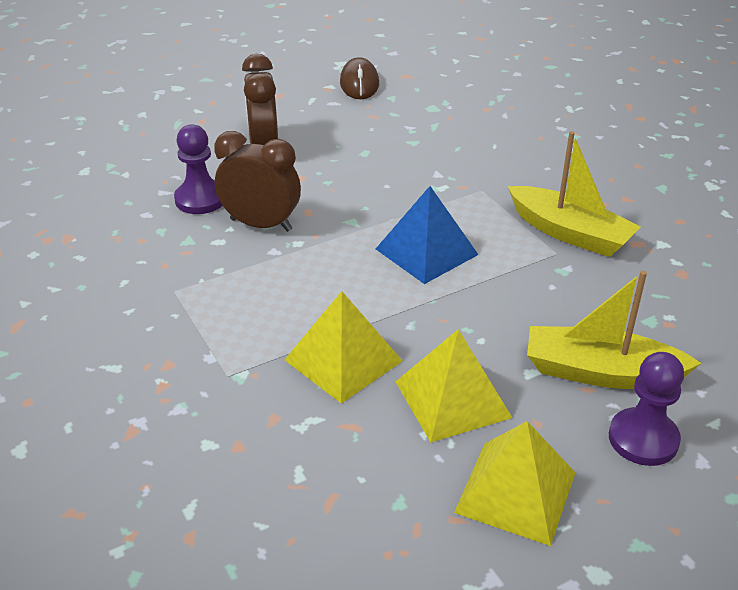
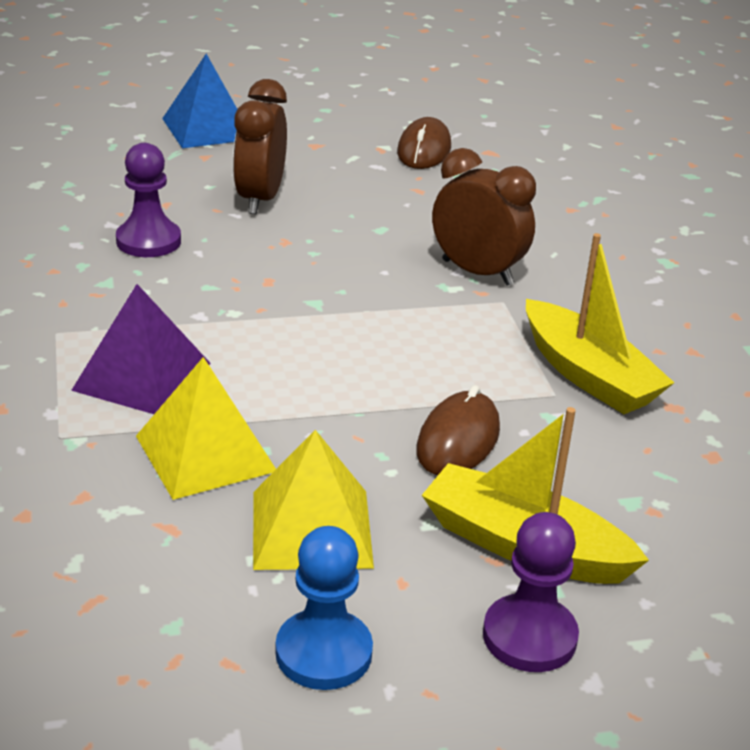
camera: 15 degrees right, 5 degrees down
(260, 311) = (142, 376): none -> purple pyramid
(261, 225) = (202, 283): brown clock -> brown clock (477, 272)
(426, 251) = (386, 356): blue pyramid -> blue pyramid (207, 128)
(512, 304) = (458, 440): none -> brown mouse
(516, 492) = (323, 653): yellow pyramid -> blue pawn

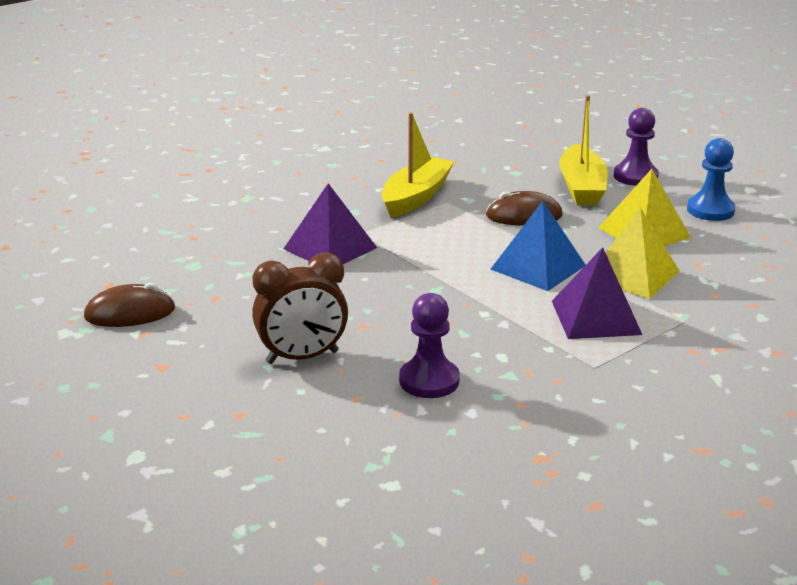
camera: 115 degrees left, 5 degrees down
(207, 128) = (170, 436): blue pyramid -> blue pyramid (538, 267)
(477, 272) = (330, 248): brown clock -> purple pyramid

